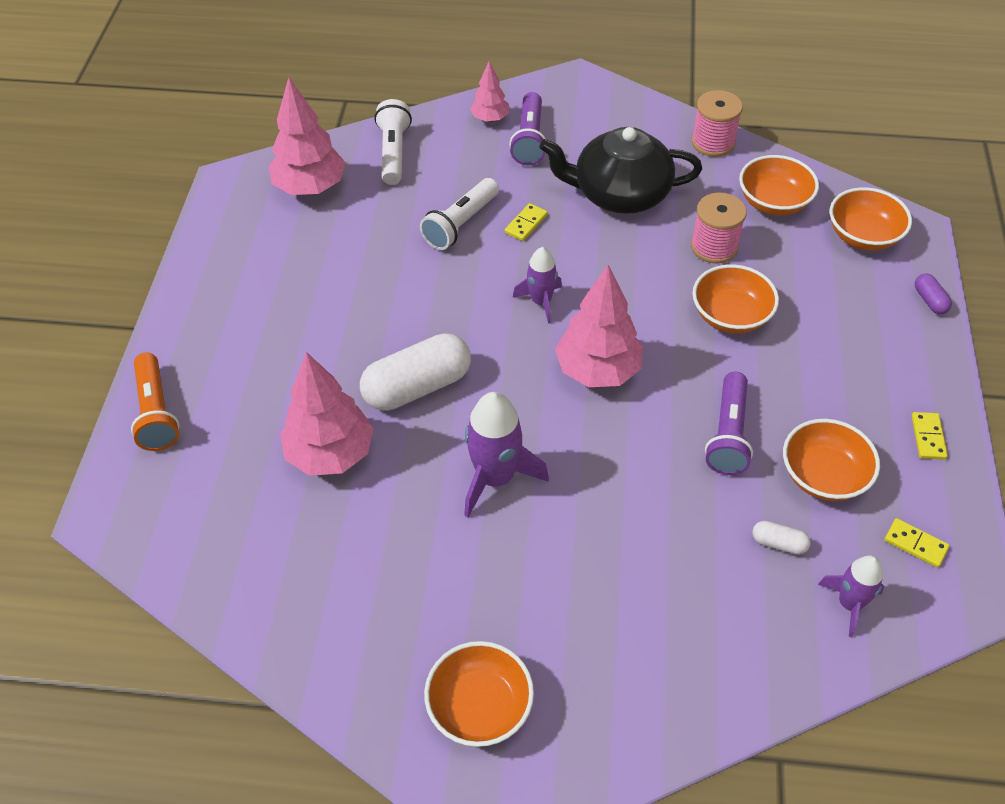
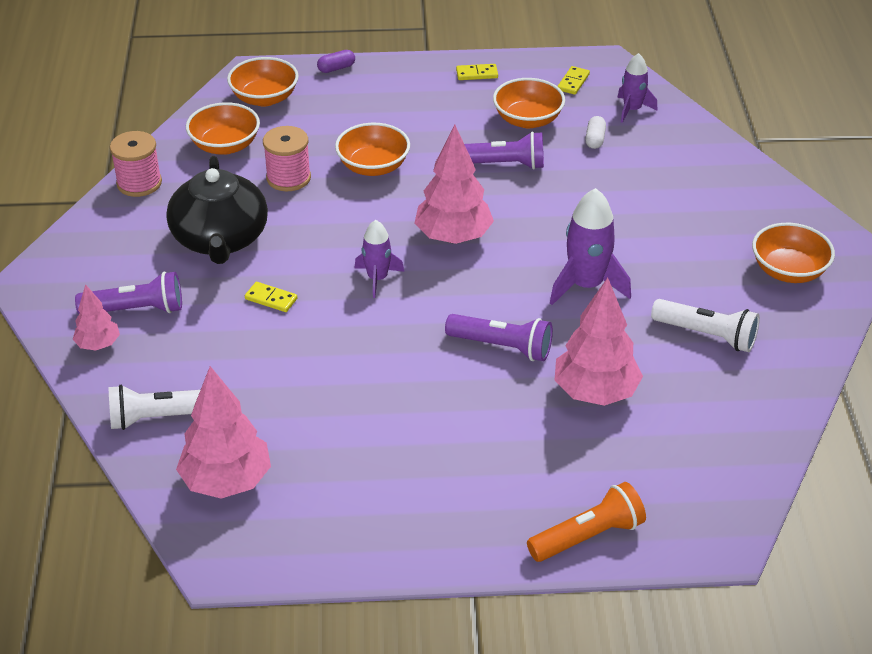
camera: 100 degrees left, 10 degrees down
(417, 387) = (502, 347): white capsule -> purple flashlight
(461, 224) = (276, 346): white flashlight -> white flashlight (706, 335)

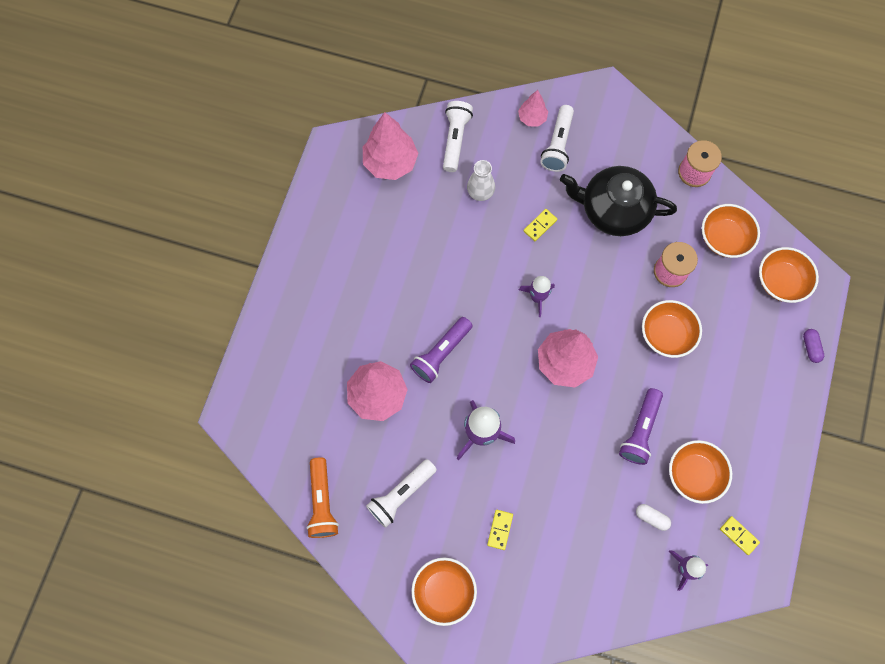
camera: 110 degrees right, 30 degrees up
(136, 309) = (558, 145): purple flashlight -> white flashlight
(242, 368) = (480, 192): none -> white vase
(477, 74) = (772, 458): yellow domino -> yellow domino (500, 529)
(587, 536) = (268, 341): orange flashlight -> orange flashlight (322, 502)

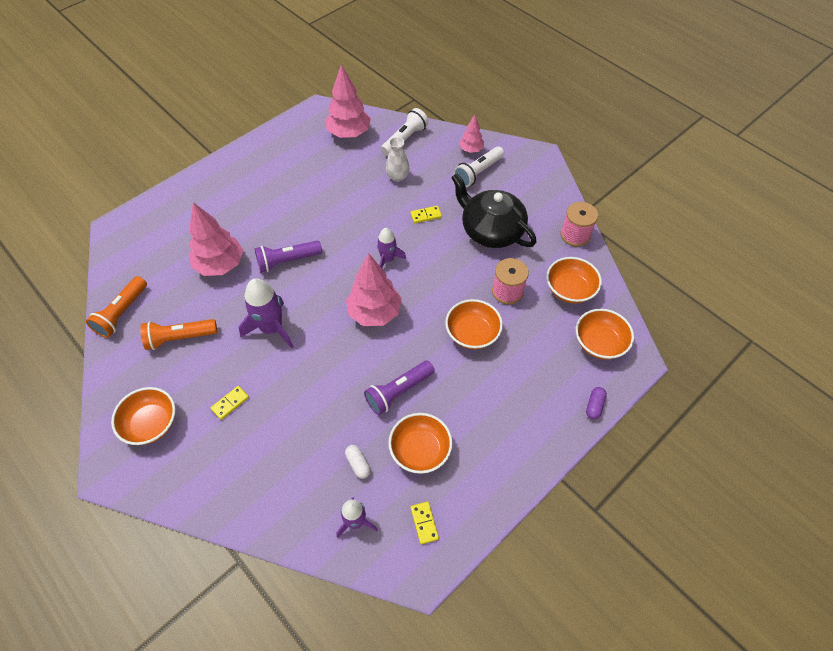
camera: 30 degrees right, 15 degrees down
(401, 494) = (180, 338): white flashlight -> orange flashlight

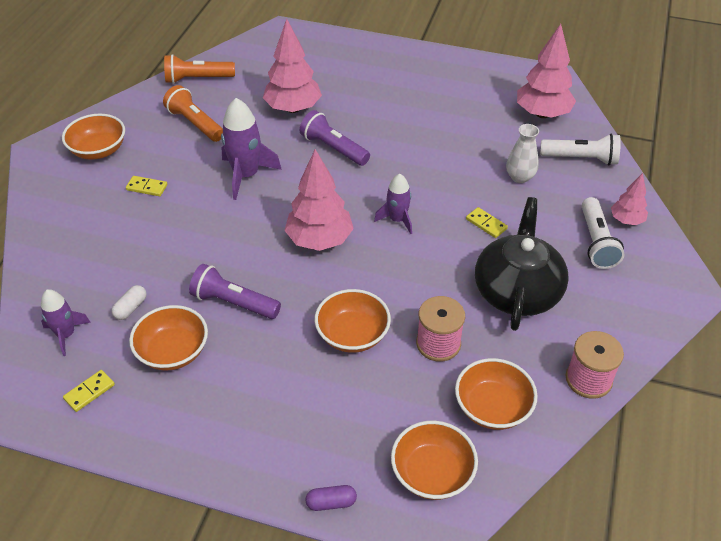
camera: 60 degrees right, 10 degrees down
(478, 173) = (596, 242): white flashlight -> white flashlight turned 105 degrees counterclockwise

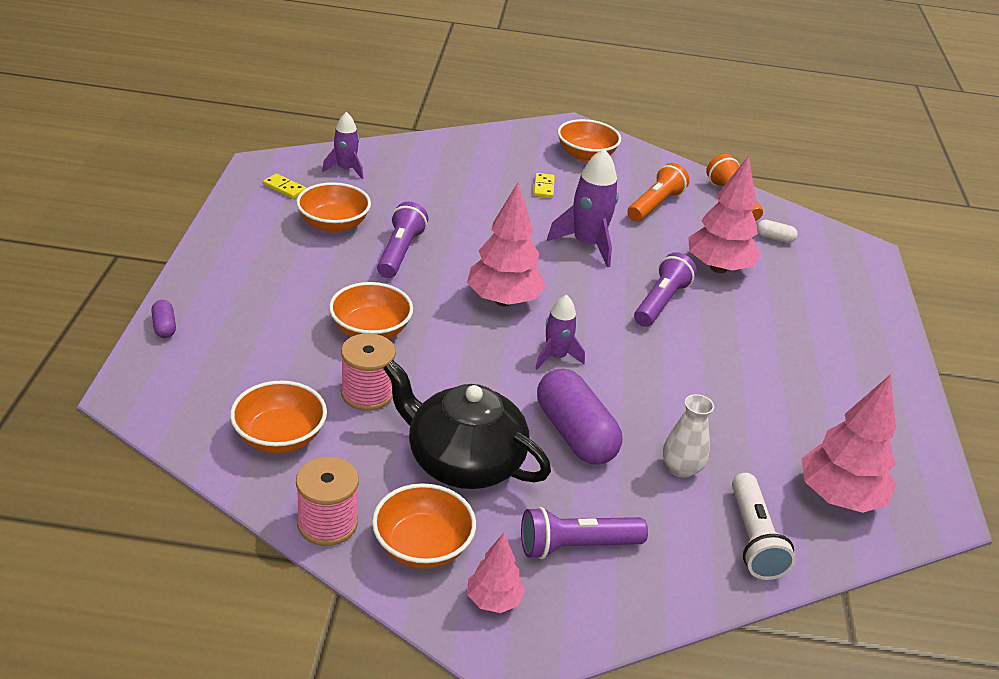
camera: 75 degrees right, 10 degrees down
(131, 308) = (382, 197): white capsule -> white capsule (774, 238)
(432, 473) = (194, 391): orange bowl -> orange bowl (422, 546)
(486, 224) = (575, 434): yellow domino -> purple capsule
(517, 291) = (463, 461): black teapot -> black teapot turned 150 degrees counterclockwise
(596, 242) = (576, 546): white flashlight -> purple flashlight
(626, 220) = (635, 585): pink tree -> pink tree (494, 600)

